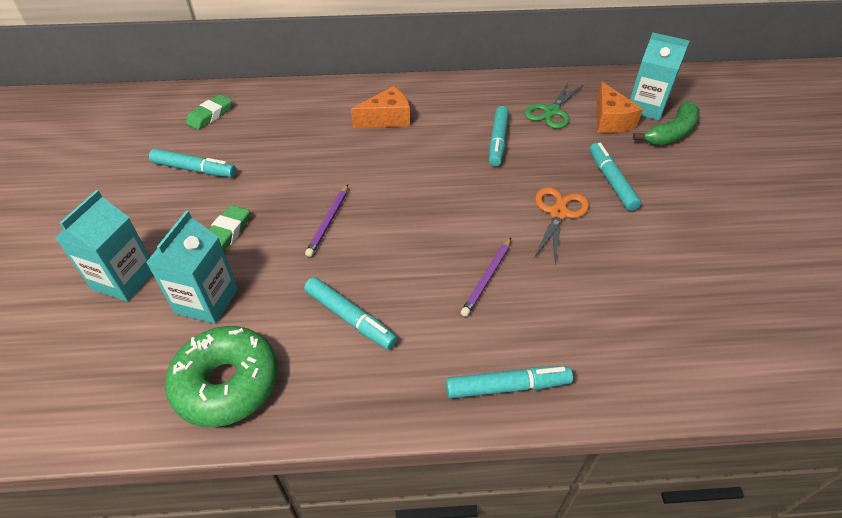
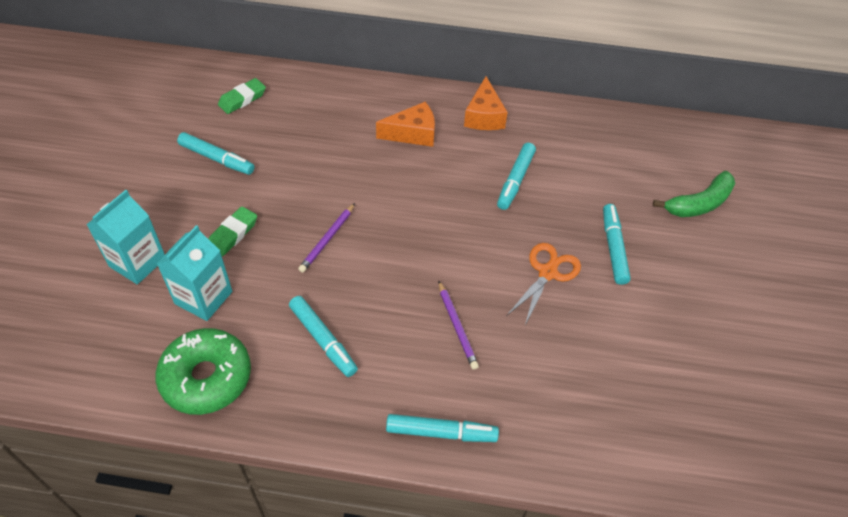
camera: 10 degrees right, 5 degrees up
(487, 278) = (457, 326): purple pencil -> purple pencil turned 60 degrees counterclockwise
(552, 111) = (583, 155): green scissors -> none
(610, 120) = (640, 177): orange cheese -> orange cheese (484, 116)
(646, 108) = (685, 168): turquoise carton -> none

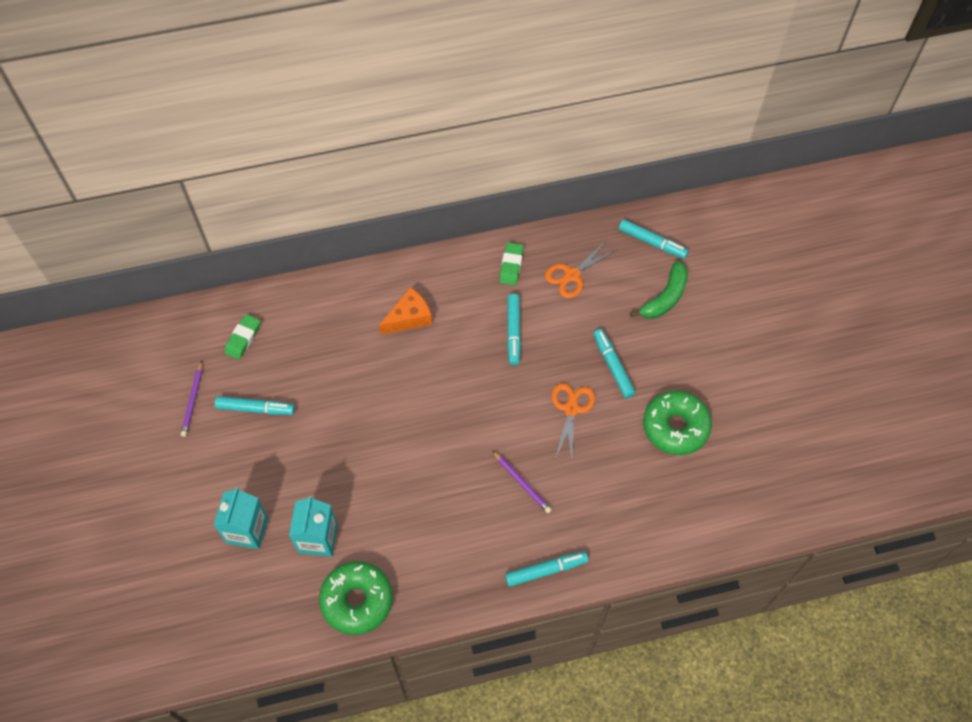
camera: 20 degrees left, 10 degrees up
(233, 234) = (309, 474): green eraser -> green eraser (511, 266)
(323, 340) = (428, 535): turquoise marker -> turquoise marker (652, 242)
(327, 239) = (388, 448): purple pencil -> purple pencil (193, 400)
(484, 116) = (461, 275): orange cheese -> none
(601, 151) = (572, 275): none -> orange scissors
(666, 334) = (675, 427): none -> green donut

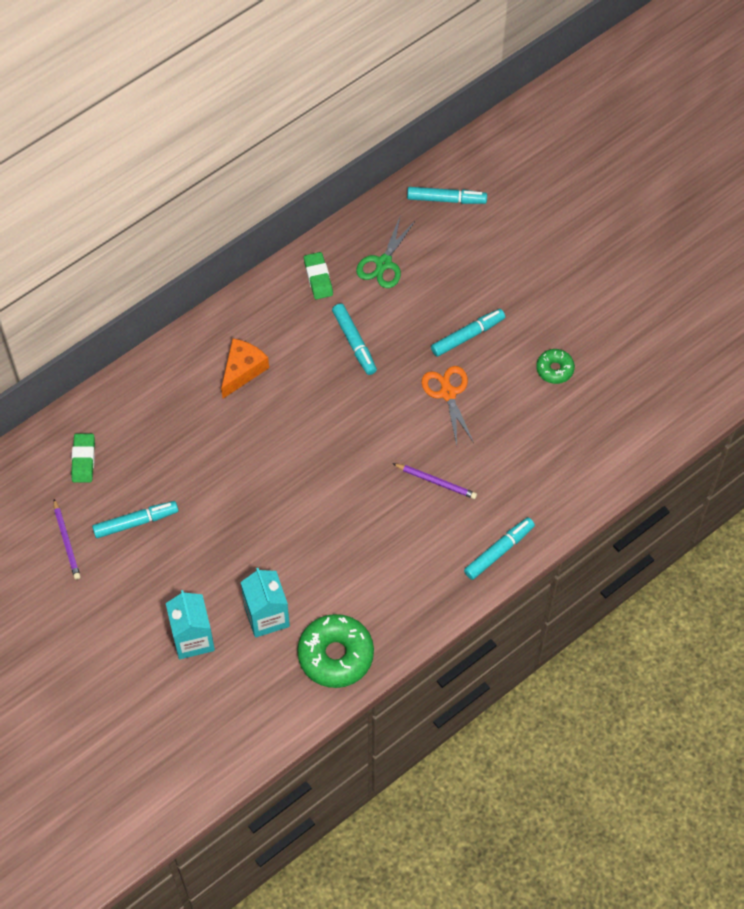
camera: 25 degrees left, 0 degrees up
(572, 275) = (384, 263): orange scissors -> green scissors
(613, 366) = (468, 336): turquoise marker -> turquoise marker turned 105 degrees clockwise
(665, 297) = (485, 249): green banana -> none
(675, 427) = (554, 369): green donut -> green donut, size x0.54

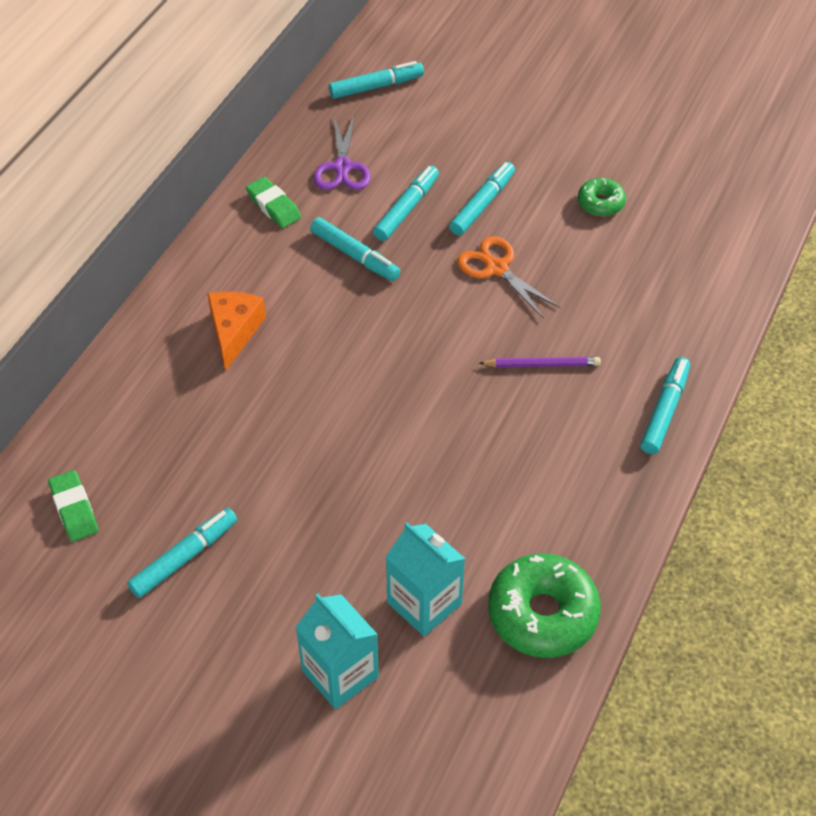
camera: 25 degrees left, 10 degrees down
(66, 541) = (98, 620): purple pencil -> none
(384, 263) = (342, 167): green scissors -> purple scissors
(411, 318) = (407, 209): none -> turquoise marker

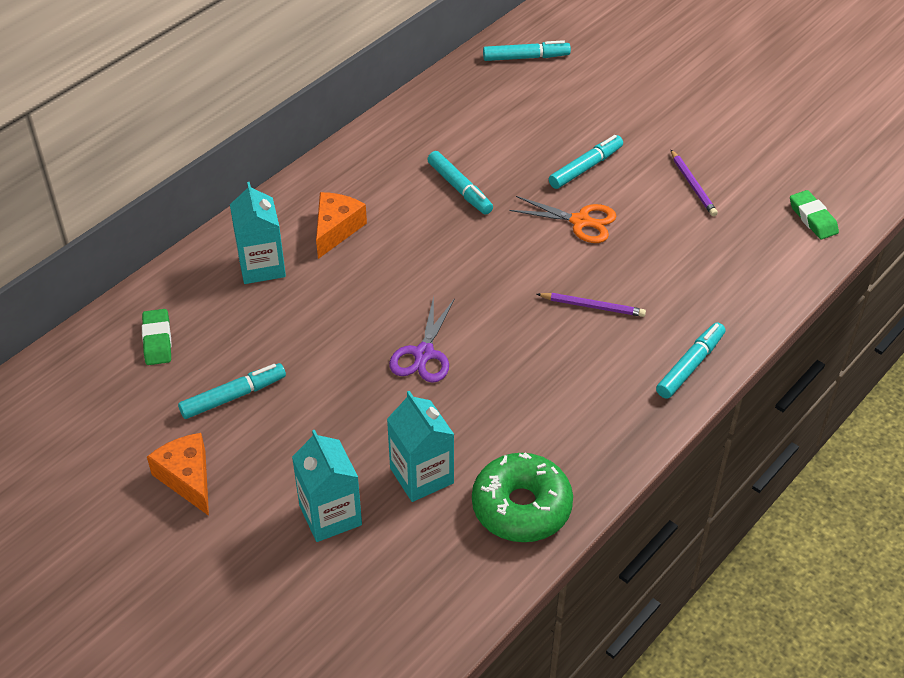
camera: 15 degrees right, 5 degrees down
(164, 393) = (262, 266): none -> turquoise carton
(165, 668) = (187, 478): none -> orange cheese
(273, 206) = (404, 137): green eraser -> green eraser (812, 218)
(342, 167) = (473, 117): purple scissors -> purple scissors (424, 354)
(407, 209) = (518, 159): turquoise marker -> none
(497, 268) = (580, 221): orange scissors -> orange scissors turned 135 degrees clockwise
(600, 203) = (692, 185): green donut -> purple pencil

